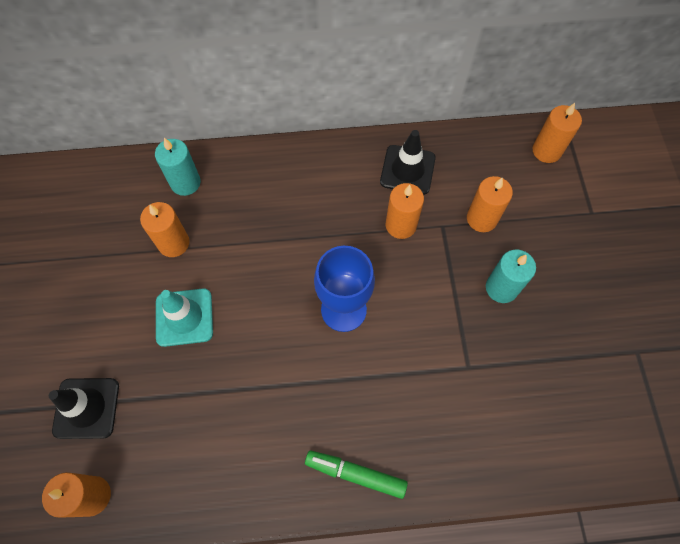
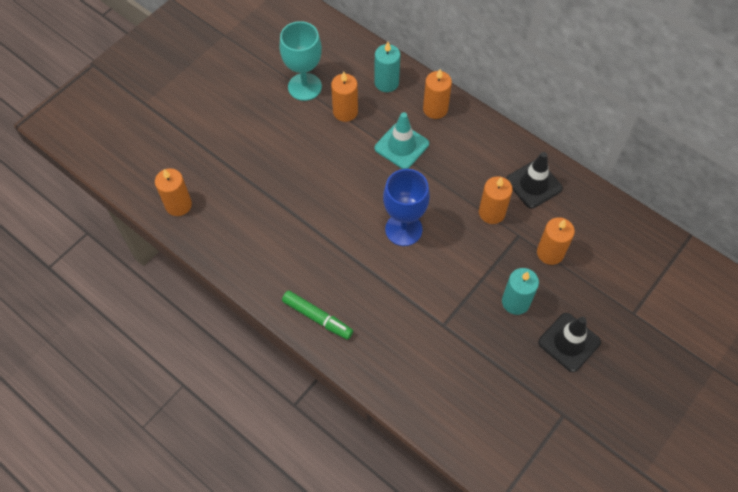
camera: 45 degrees right, 5 degrees down
(86, 408) = (216, 160): black traffic cone -> black traffic cone (569, 342)
(107, 252) = (304, 87): none -> turquoise goblet
(184, 317) = (310, 157): turquoise traffic cone -> turquoise traffic cone (401, 146)
(355, 474) = (317, 318): green marker -> green marker turned 150 degrees clockwise
(546, 151) = (647, 250): orange candle -> orange candle (435, 109)

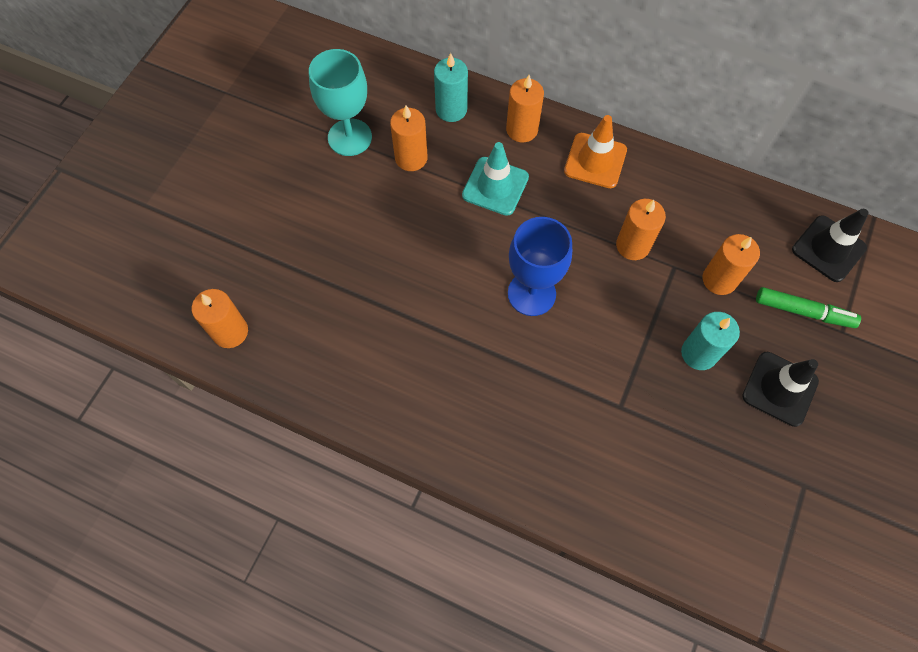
camera: 15 degrees left, 5 degrees up
(317, 318) = (459, 439): green marker -> green marker (803, 311)
(484, 144) = (595, 161): none -> orange traffic cone
(533, 184) = (671, 197): black traffic cone -> black traffic cone (828, 249)

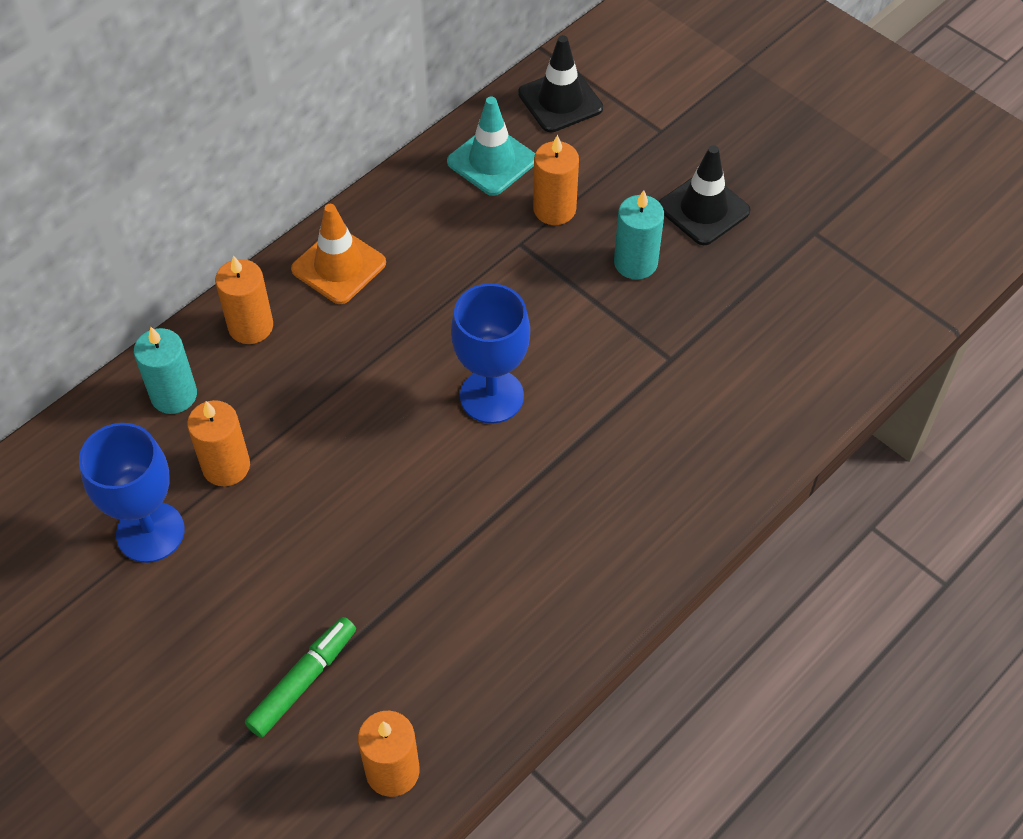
camera: 70 degrees left, 10 degrees down
(349, 137) = (150, 532): turquoise goblet -> blue goblet
(495, 186) = (321, 384): turquoise traffic cone -> turquoise traffic cone (492, 161)
(633, 245) = (474, 272): orange candle -> none
(803, 311) = (624, 153): green marker -> green marker (303, 681)

